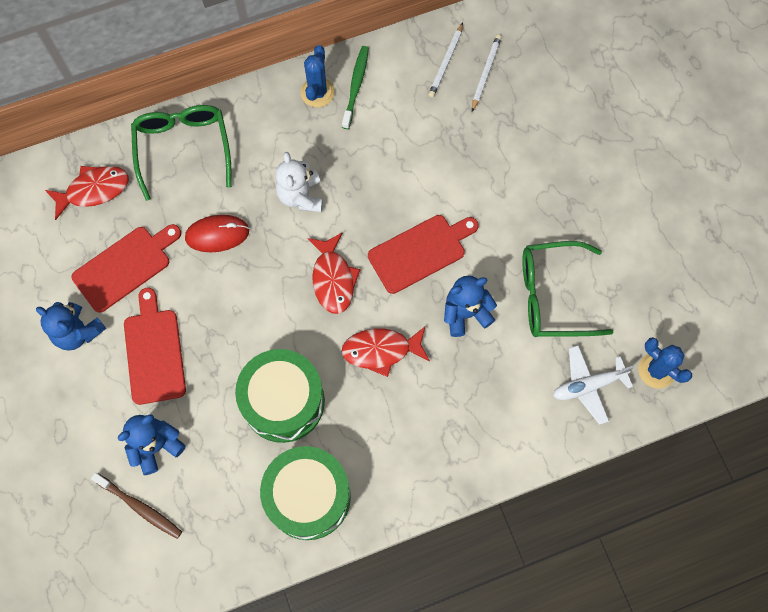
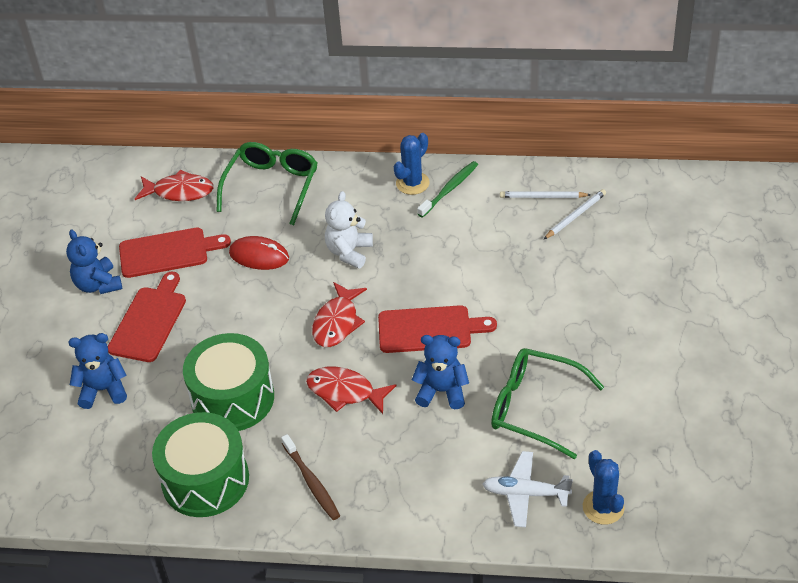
camera: 30 degrees right, 25 degrees down
(140, 507) = (58, 430): brown toothbrush -> brown toothbrush (311, 482)
(446, 62) = (543, 197): white pencil -> white pencil turned 45 degrees clockwise

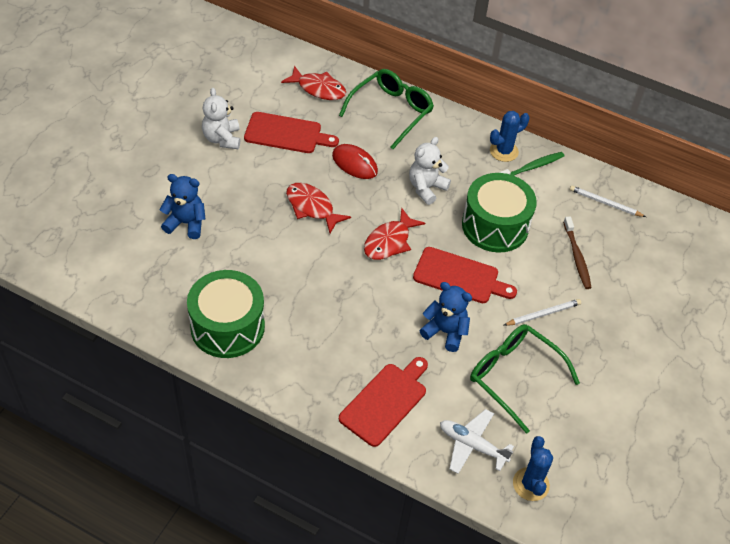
camera: 15 degrees right, 5 degrees up
(98, 285) = (222, 139): blue teddy bear -> white teddy bear
(149, 321) = (246, 183): red cutting board -> red cutting board (385, 401)
(232, 398) = (279, 270): green drum -> green drum (495, 226)
(311, 482) = (307, 363): brown toothbrush -> brown toothbrush (577, 257)
(345, 392) = (368, 300): red fish -> red fish (312, 207)
(575, 216) = (624, 230): white pencil -> white pencil (543, 314)

